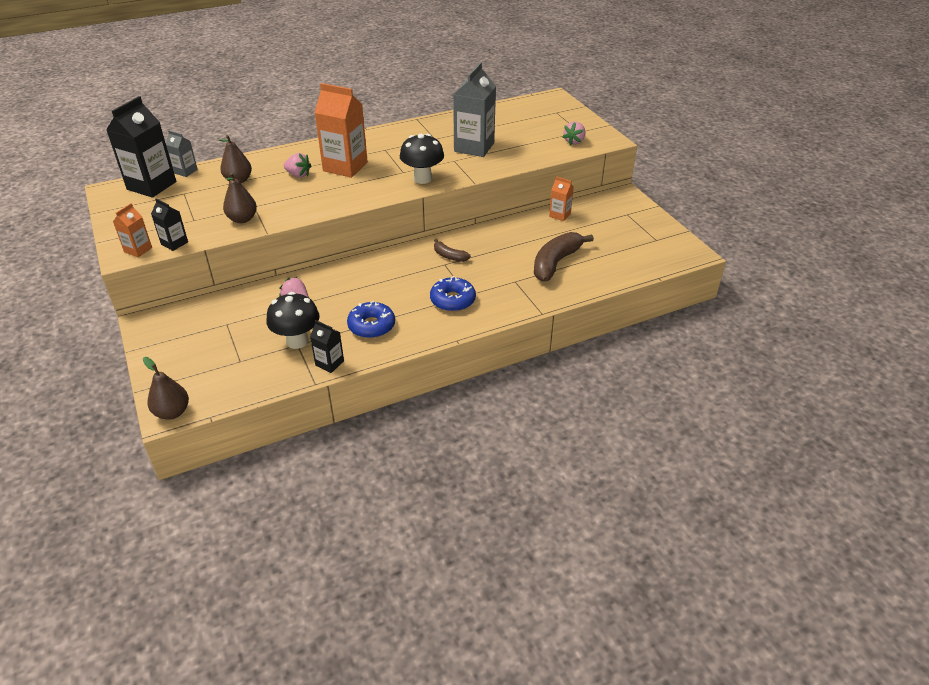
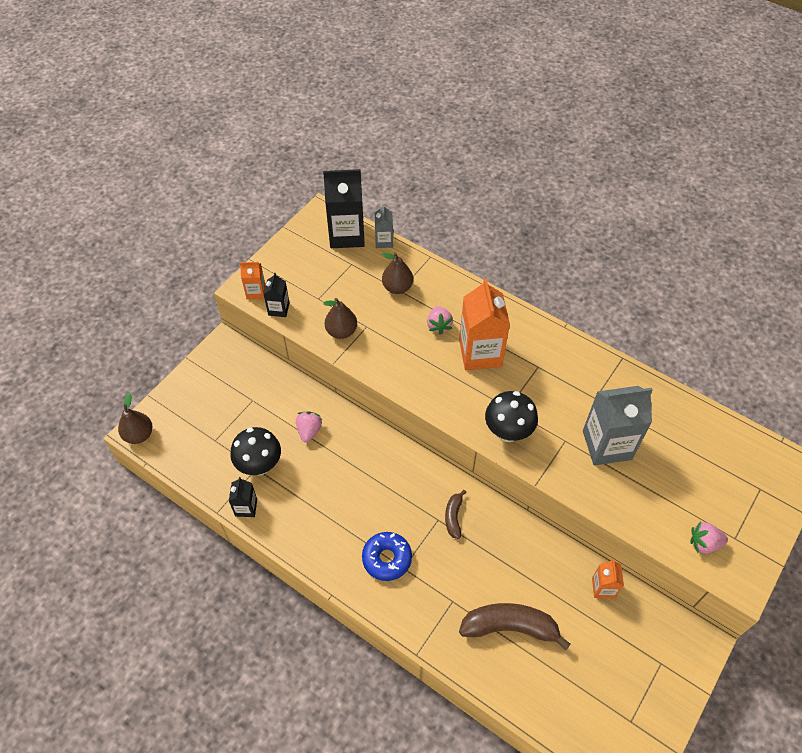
camera: 60 degrees right, 15 degrees up
(371, 326) = (311, 510): blue donut -> none

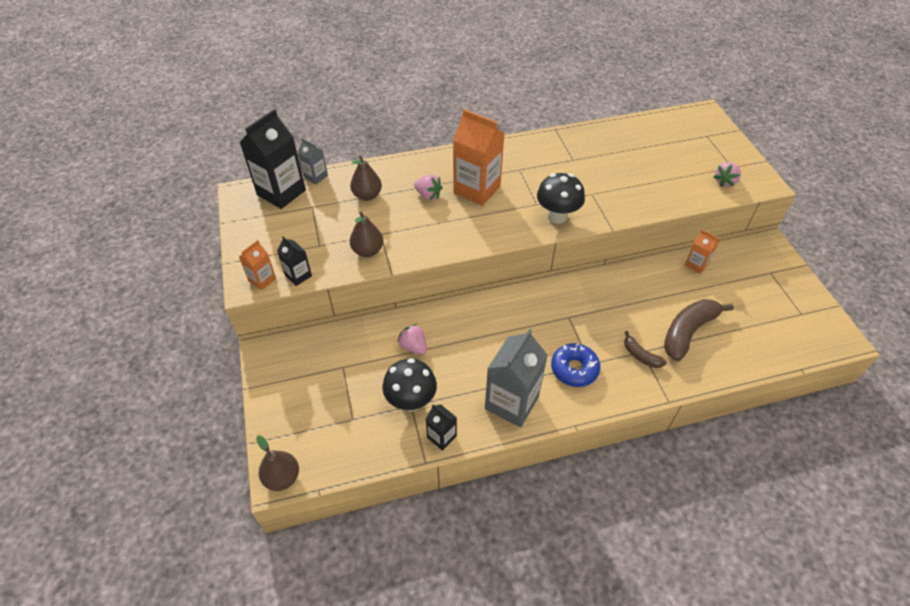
camera: 50 degrees left, 5 degrees down
(453, 517) = (574, 306): brown banana -> brown banana (640, 355)
(607, 445) = (614, 177): grey carton -> grey carton (511, 402)

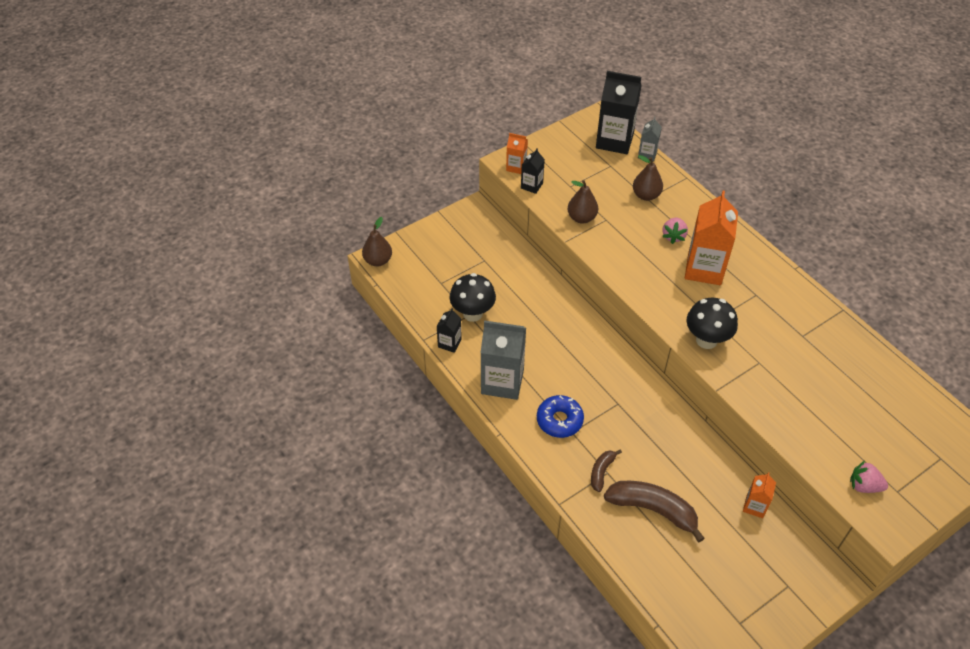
camera: 70 degrees right, 0 degrees up
(413, 347) = (526, 298): pink strawberry -> none

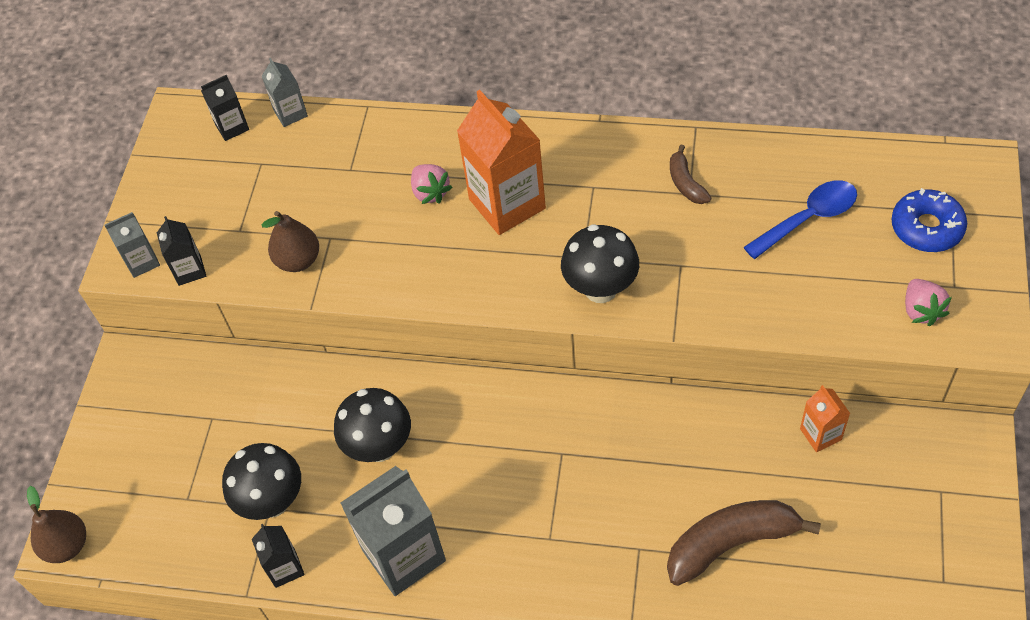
camera: 40 degrees left, 5 degrees up
(516, 167) = (142, 262): orange carton -> grey carton
(540, 331) = (379, 447): none -> black mushroom
(559, 420) = (521, 538): blue donut -> blue donut (926, 227)
(601, 472) = (632, 554): brown banana -> brown banana (686, 183)
(614, 141) = (232, 127): black carton -> black carton, size x0.50
(646, 195) = (344, 167): brown pear -> none
(853, 396) = (808, 218): none -> blue spoon
(864, 486) = (921, 311): pink strawberry -> pink strawberry turned 75 degrees counterclockwise

